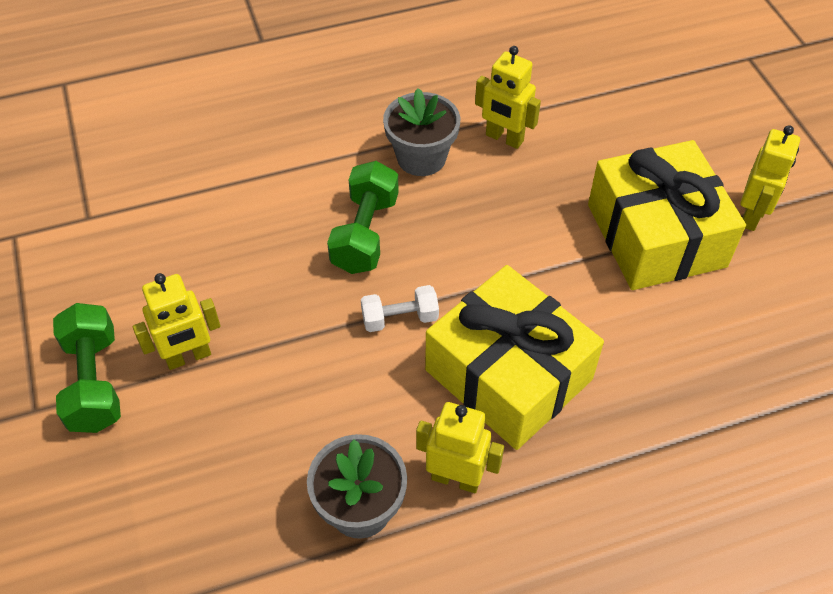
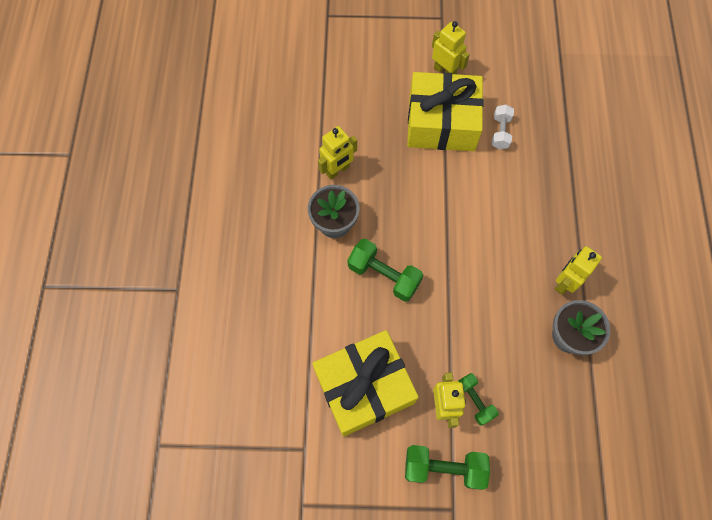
camera: 70 degrees left, 15 degrees up
(207, 395) = (474, 400): none -> green dumbbell
(400, 318) = (454, 276): white dumbbell -> white dumbbell (500, 132)
(508, 374) = (509, 233): yellow gift -> yellow gift (364, 387)

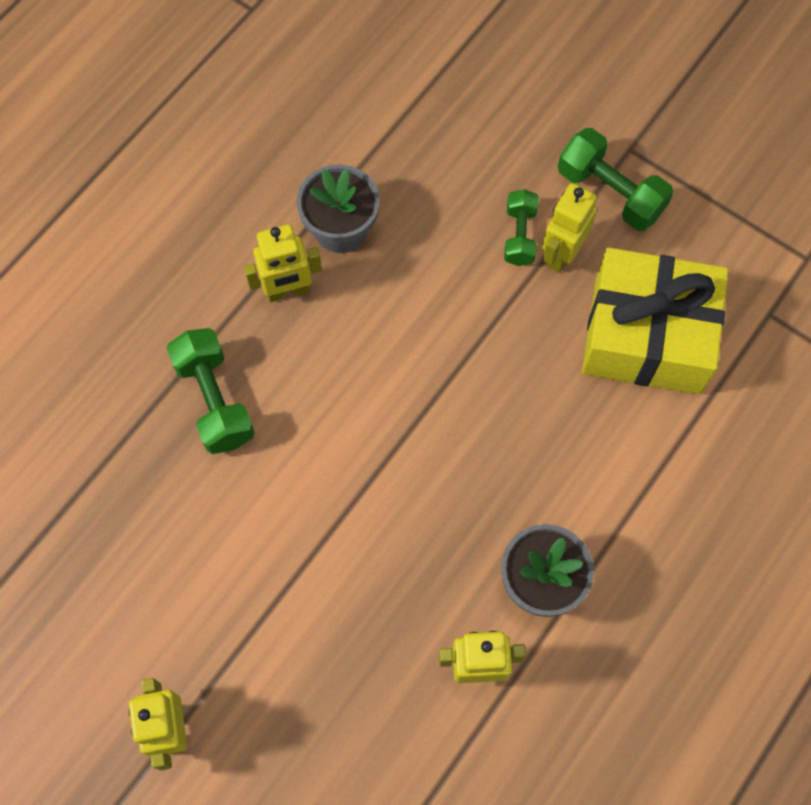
camera: 145 degrees left, 0 degrees up
(384, 275) = (521, 457): green dumbbell -> green dumbbell (214, 400)
(441, 123) = (254, 637): yellow gift -> none
(500, 132) = (180, 557): white dumbbell -> none

